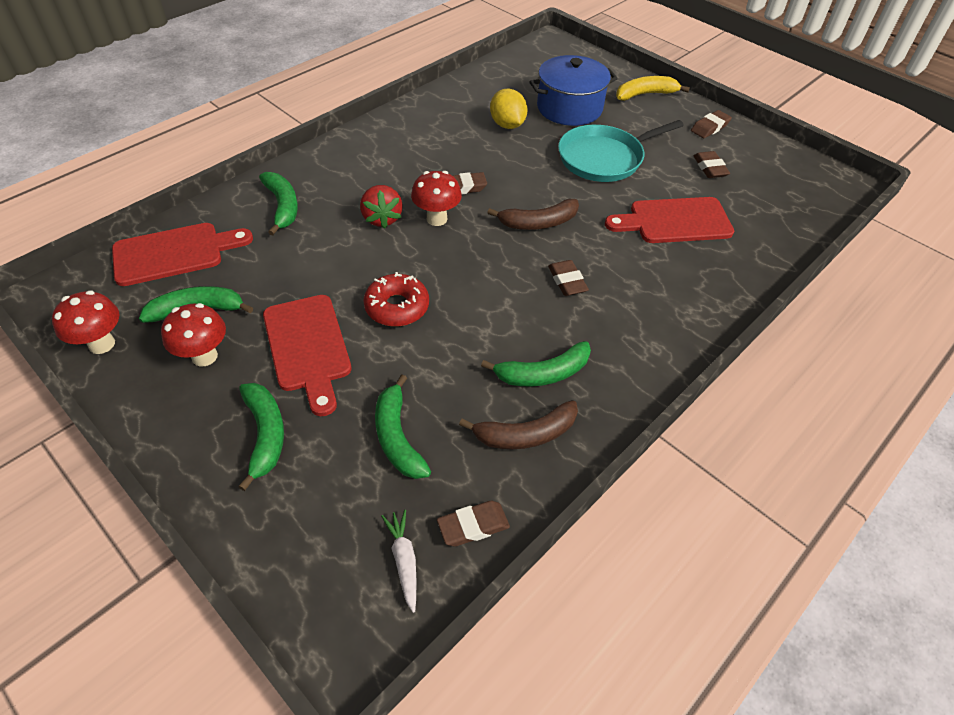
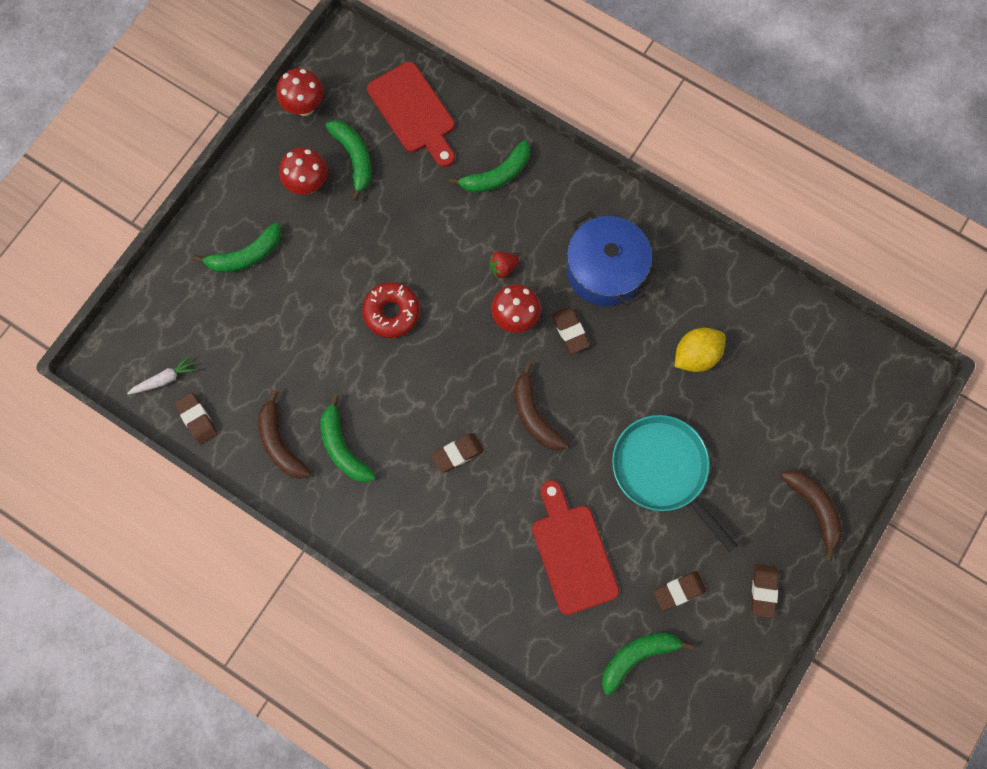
camera: 80 degrees right, 25 degrees up
(308, 347) = (333, 256): red cutting board -> none
(382, 218) = (503, 268): red strawberry -> red strawberry, size x0.66
(397, 437) = (261, 348): green banana -> green banana (637, 656)
(569, 108) = (753, 420): blue pot -> blue pot (605, 270)
(645, 94) = (814, 508): yellow banana -> brown banana
(709, 127) = (763, 591): brown eraser -> brown eraser turned 60 degrees clockwise

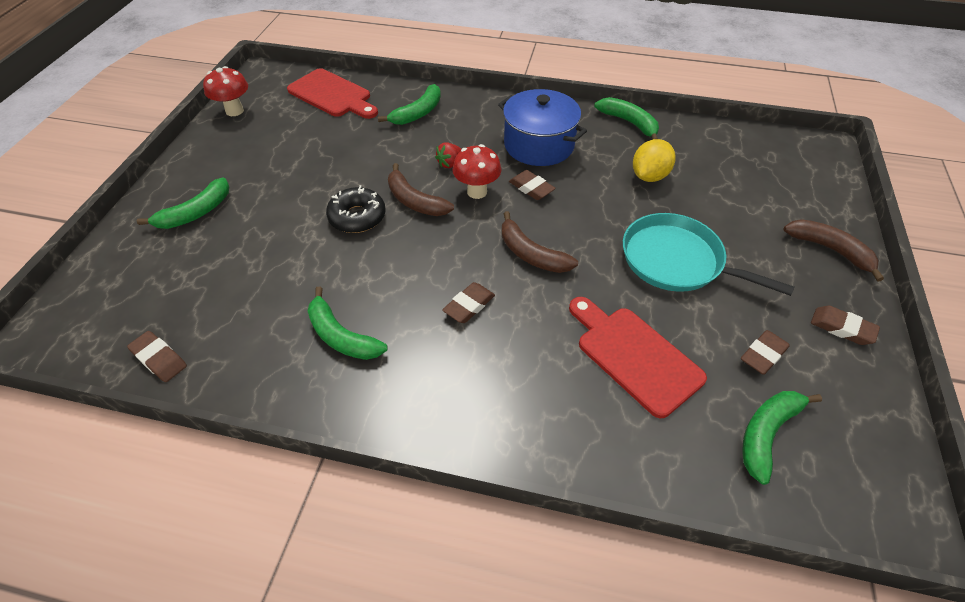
camera: 20 degrees left, 25 degrees down
(165, 379) = (115, 333): white carrot -> none
(280, 443) = (266, 353): brown banana -> brown banana (415, 201)
(308, 184) = (249, 154): red mushroom -> none
(354, 158) = (288, 130): green banana -> green banana (629, 123)
(392, 312) = (357, 217): red donut -> black donut
(763, 591) = (842, 328): brown eraser -> brown eraser turned 45 degrees counterclockwise

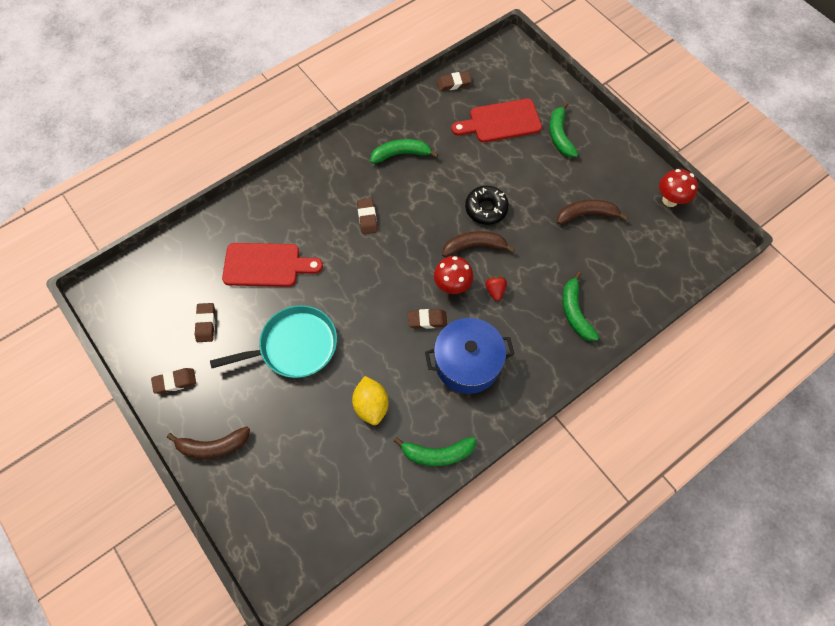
camera: 130 degrees right, 15 degrees up
(332, 95) = (647, 270): red cutting board -> red cutting board (501, 122)
(531, 254) = (373, 274): brown banana -> brown banana (586, 214)
(767, 434) = (178, 281): green banana -> none

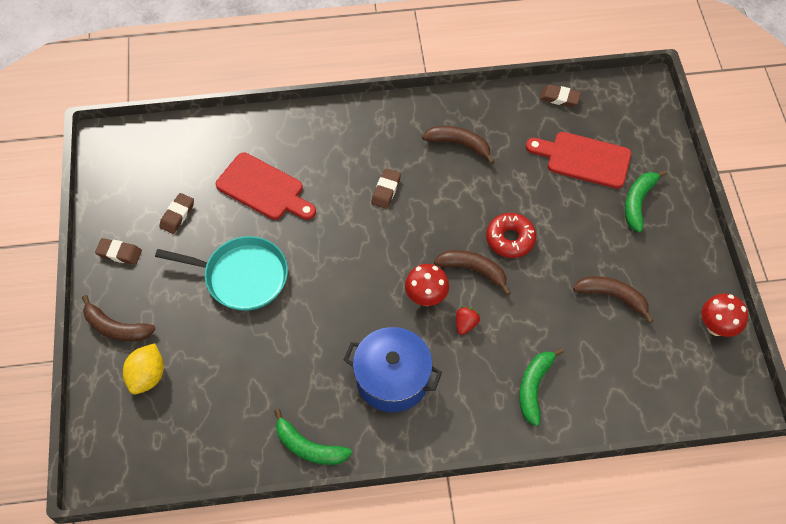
camera: 30 degrees right, 5 degrees down
(371, 405) = (276, 368): yellow lemon -> yellow lemon (147, 376)
(401, 154) = (459, 144): green banana -> brown banana
(427, 320) = (380, 317): brown eraser -> none
(486, 209) = (510, 239): black donut -> red donut

